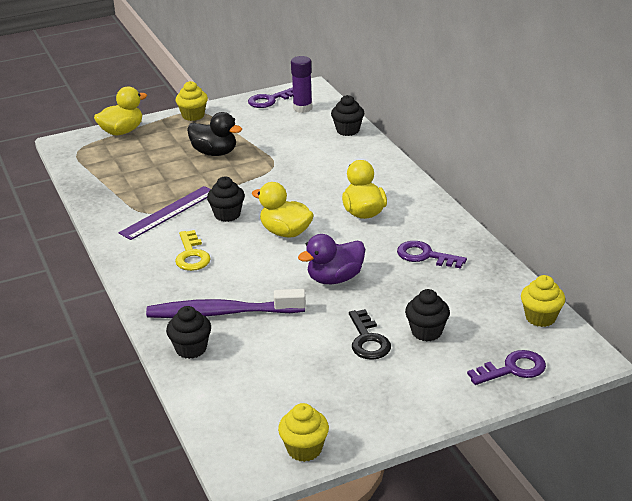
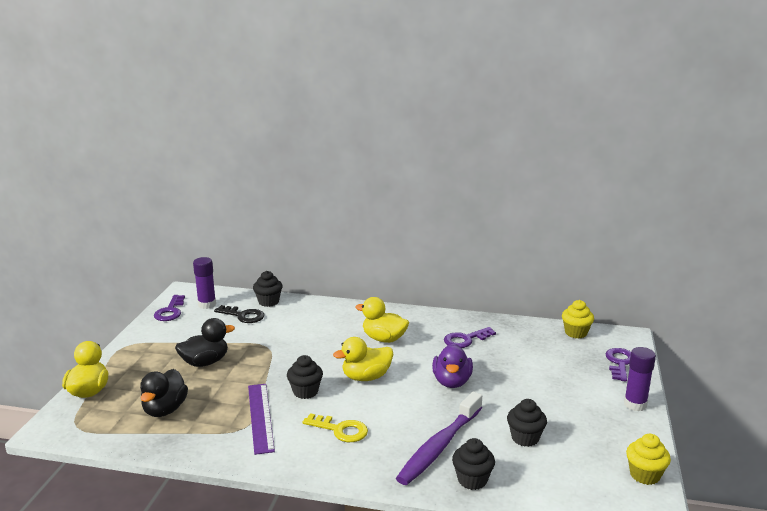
camera: 55 degrees left, 10 degrees down
(133, 170) = (165, 410): none -> black duck
(193, 115) = (129, 349): yellow cupcake -> none
(368, 340) = (540, 399): black key -> black key (243, 316)
(426, 332) = (552, 374): black cupcake -> black cupcake (525, 438)
(433, 405) = (635, 404): none -> purple glue stick

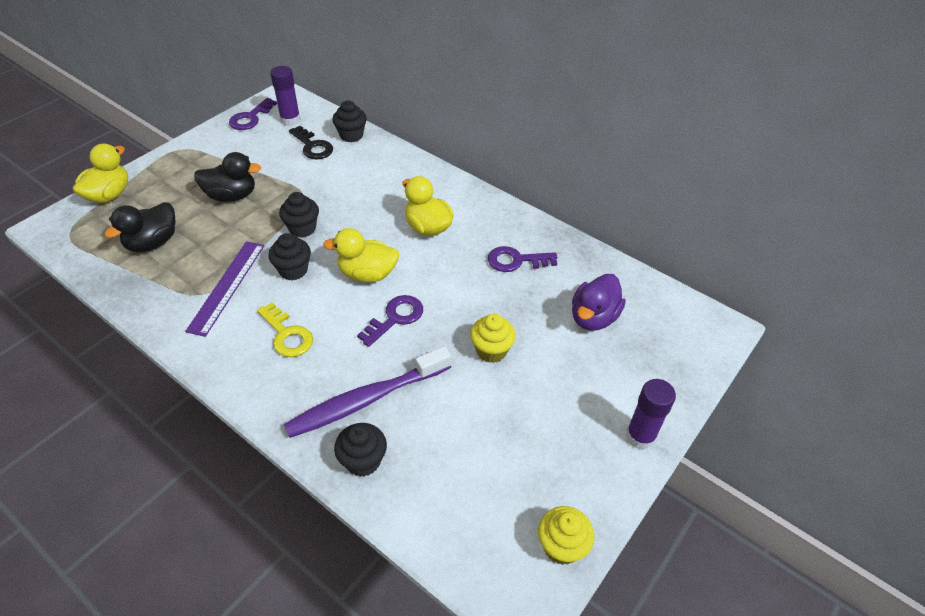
camera: 25 degrees right, 25 degrees up
(452, 382) = (451, 315): purple duck -> purple duck (593, 317)
(525, 438) = (467, 429): black cupcake -> black cupcake (302, 228)
(576, 333) = (658, 298): yellow cupcake -> yellow cupcake (491, 350)
(620, 363) = (675, 365): purple key -> purple key (395, 318)

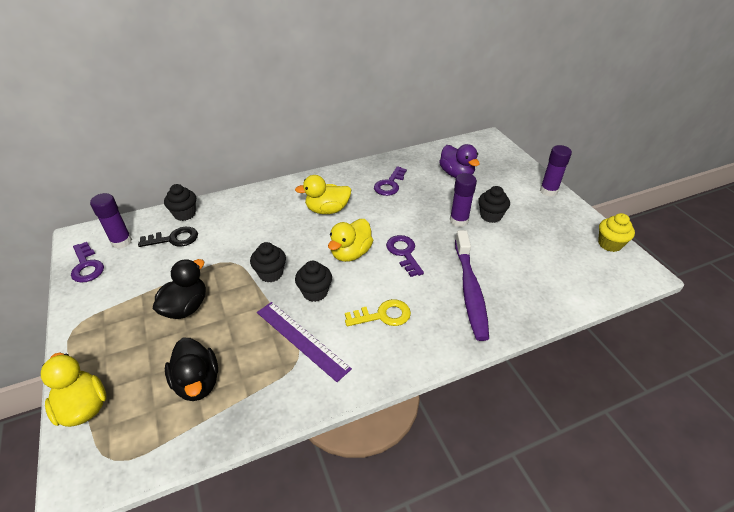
camera: 60 degrees left, 5 degrees down
(363, 461) = (521, 307): black cupcake -> black cupcake (490, 216)
(491, 350) = (459, 221): yellow cupcake -> purple glue stick

